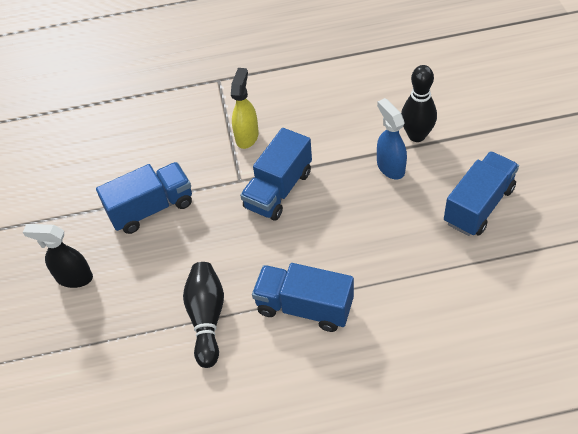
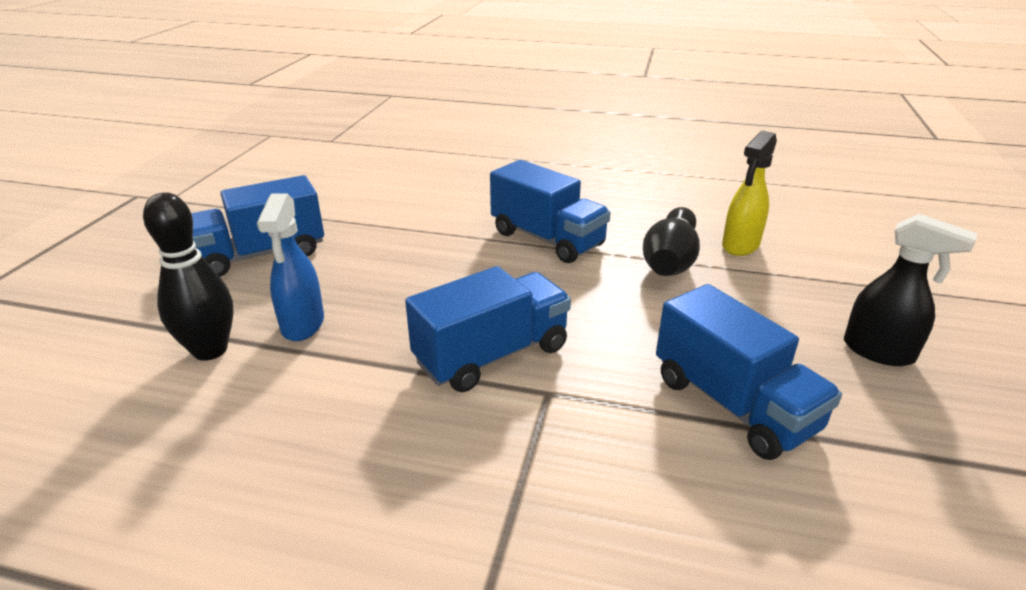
camera: 160 degrees left, 20 degrees down
(151, 209) = (733, 404): blue truck -> blue truck turned 120 degrees counterclockwise
(247, 136) = (485, 469): yellow spray bottle -> yellow spray bottle (740, 246)

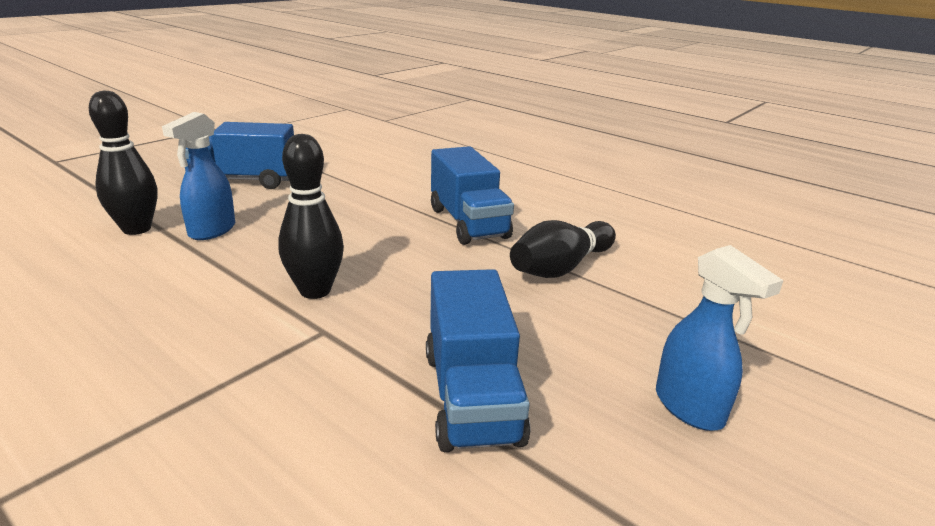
camera: 25 degrees right, 5 degrees down
(492, 355) = (315, 291): blue truck -> black bowling pin
(740, 246) = (650, 274): yellow spray bottle -> none
(879, 352) = (689, 408): black spray bottle -> blue spray bottle

